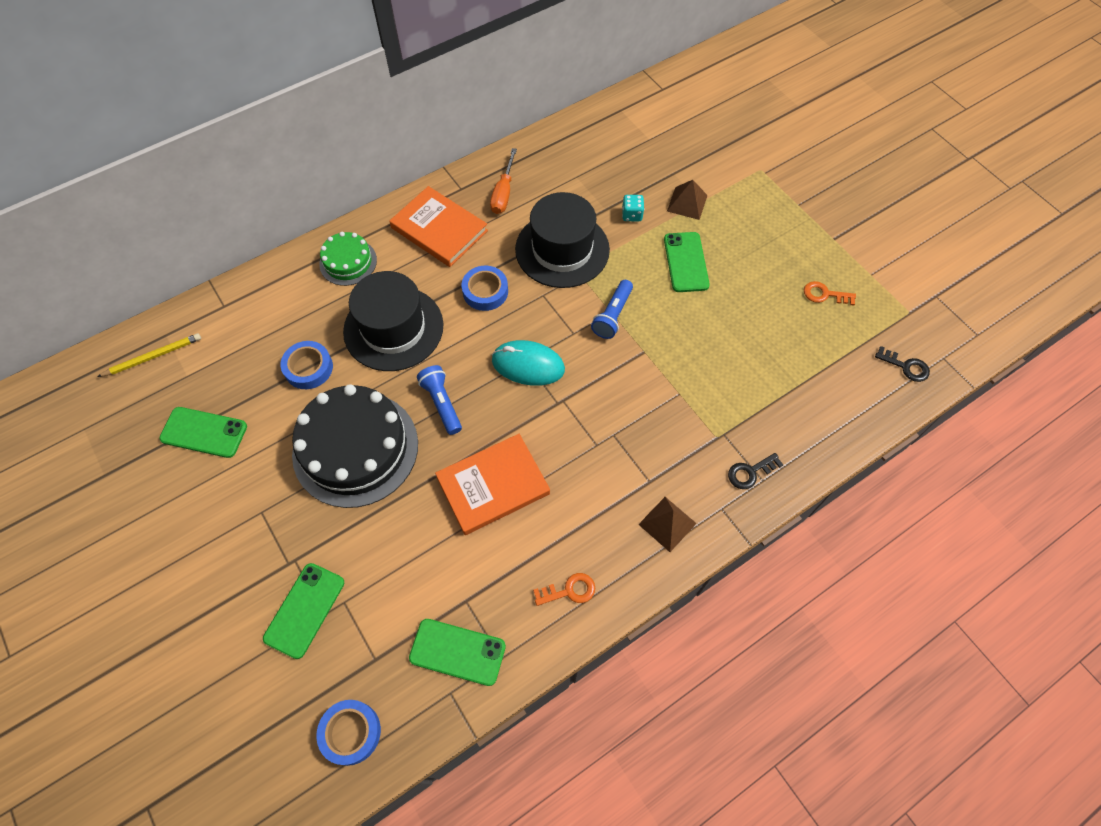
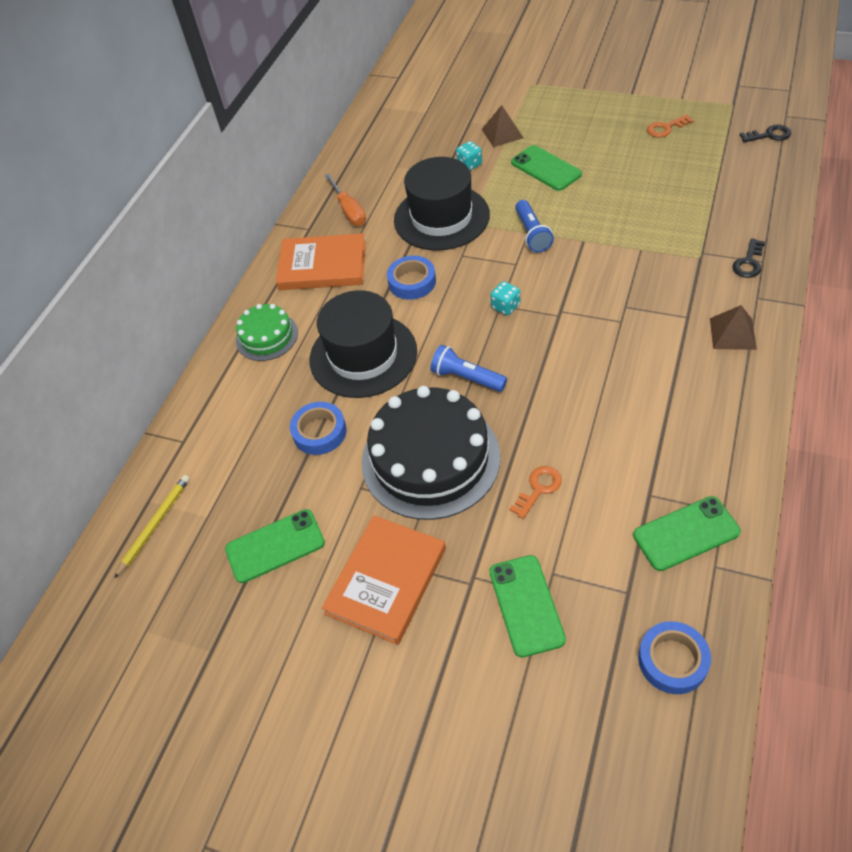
camera: 30 degrees left, 10 degrees down
(493, 485) = (575, 403): orange book -> orange book (386, 581)
(528, 365) = (505, 306): turquoise mouse -> turquoise dice
(569, 590) = (717, 427): orange key -> orange key (538, 489)

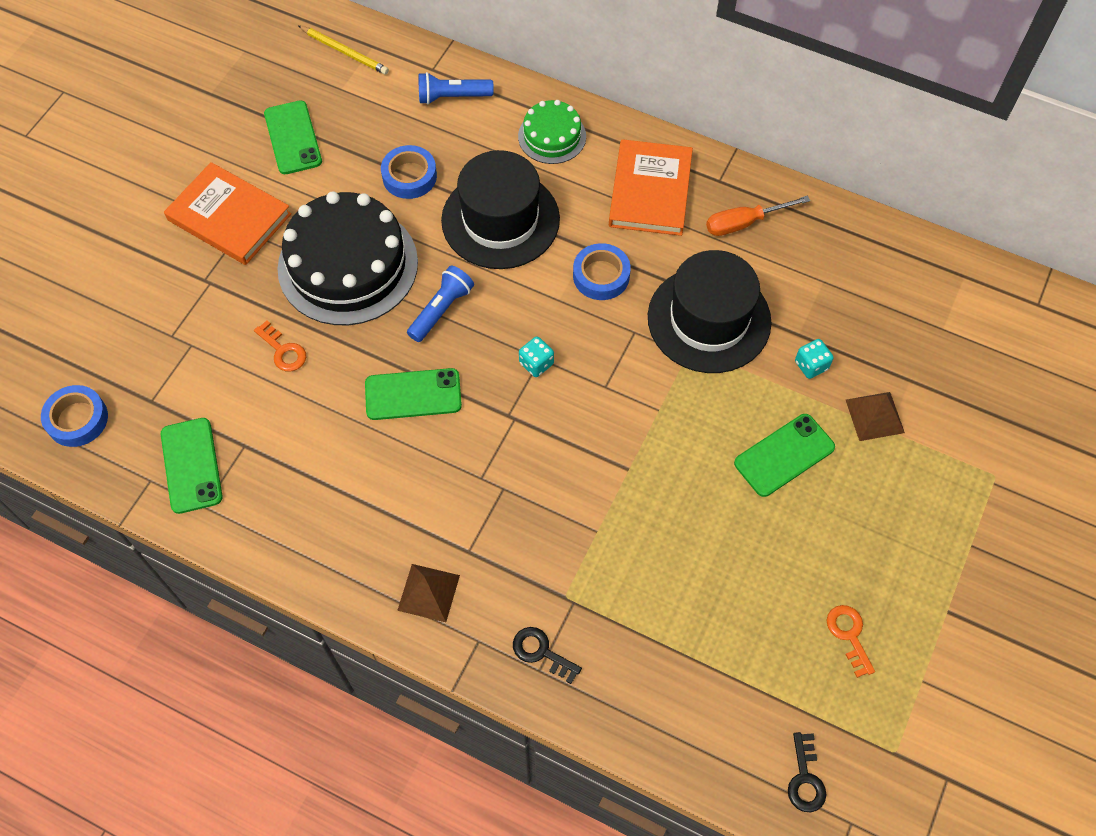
camera: 90 degrees right, 10 degrees up
(526, 605) = (168, 319): green phone -> green phone (413, 394)
(532, 234) = (655, 414): blue flashlight -> blue flashlight (452, 97)

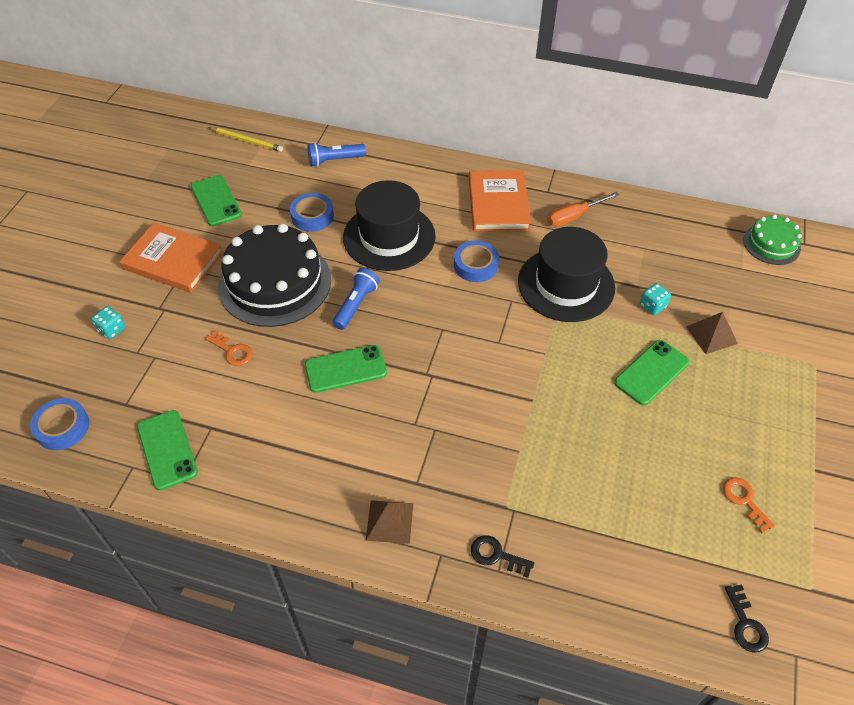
camera: 10 degrees left, 10 degrees down
(536, 363) = (440, 333): turquoise dice -> turquoise dice (112, 329)
(552, 136) = (415, 177): green cake -> green cake (771, 244)

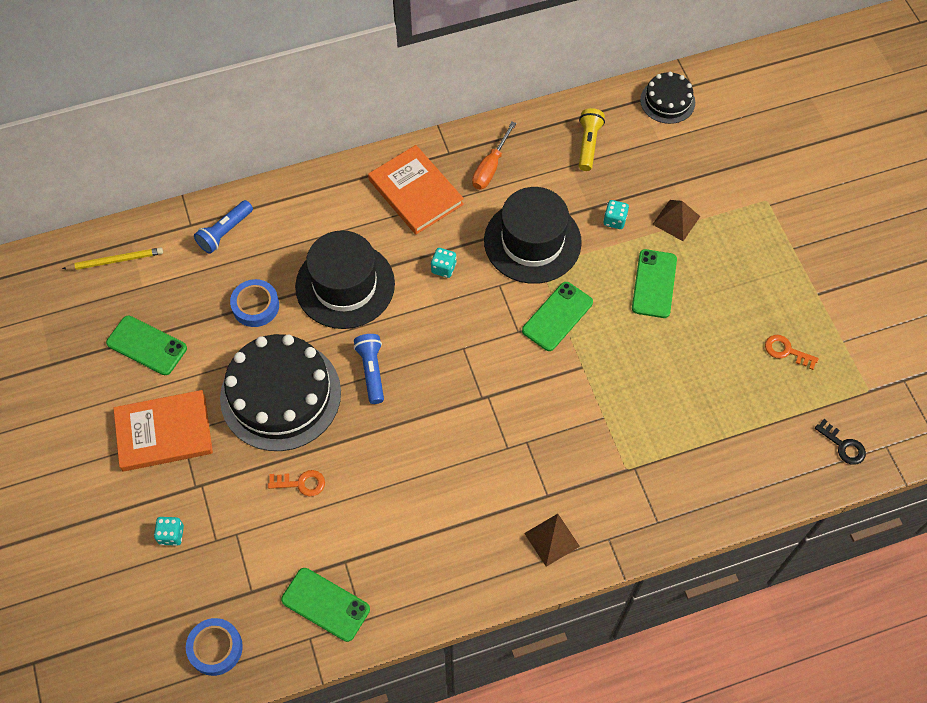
camera: 35 degrees left, 10 degrees up
(345, 369) = (413, 436): green phone -> green phone (557, 316)
(475, 265) = (443, 268): blue tape -> turquoise dice
(496, 555) = (648, 511): black key -> none
(672, 241) = (588, 144): none -> yellow flashlight
(771, 244) = (667, 101): green cake -> black cake

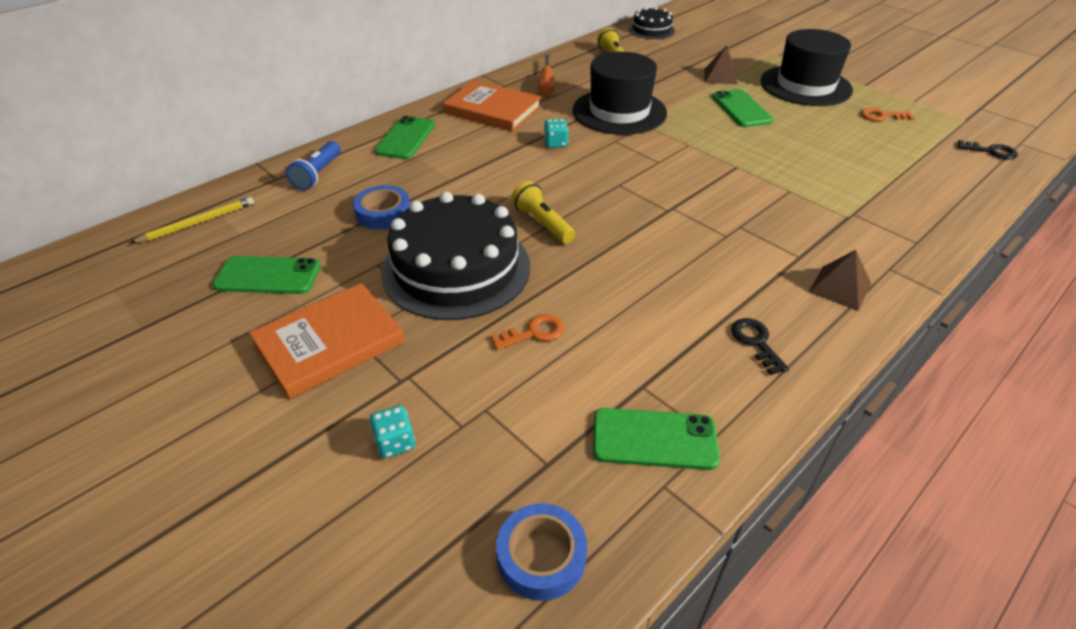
camera: 25 degrees left, 20 degrees down
(345, 285) = (469, 176): black hat -> black hat (805, 86)
(372, 371) = (542, 223): blue flashlight -> yellow flashlight
(447, 561) = (756, 342): none -> black key
(557, 316) = (683, 145): green phone -> green phone (406, 138)
(614, 220) = (674, 87): turquoise dice -> none

